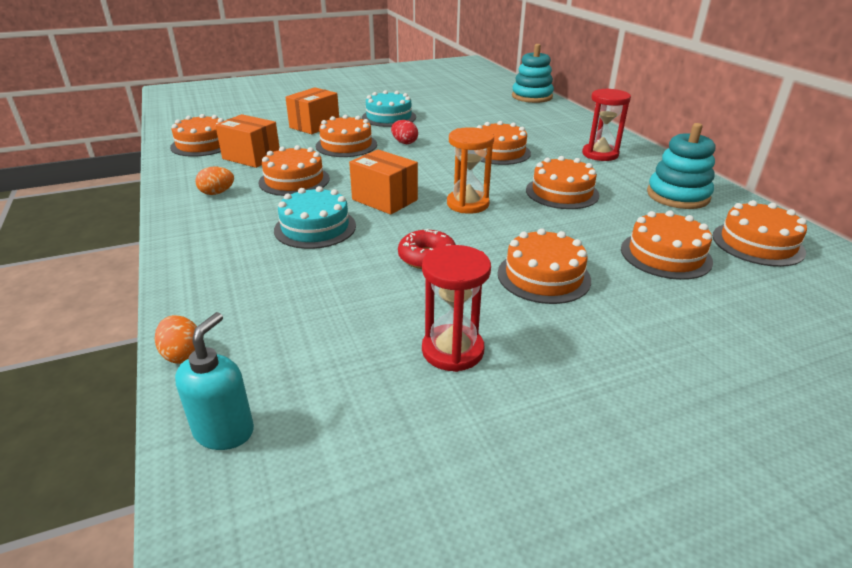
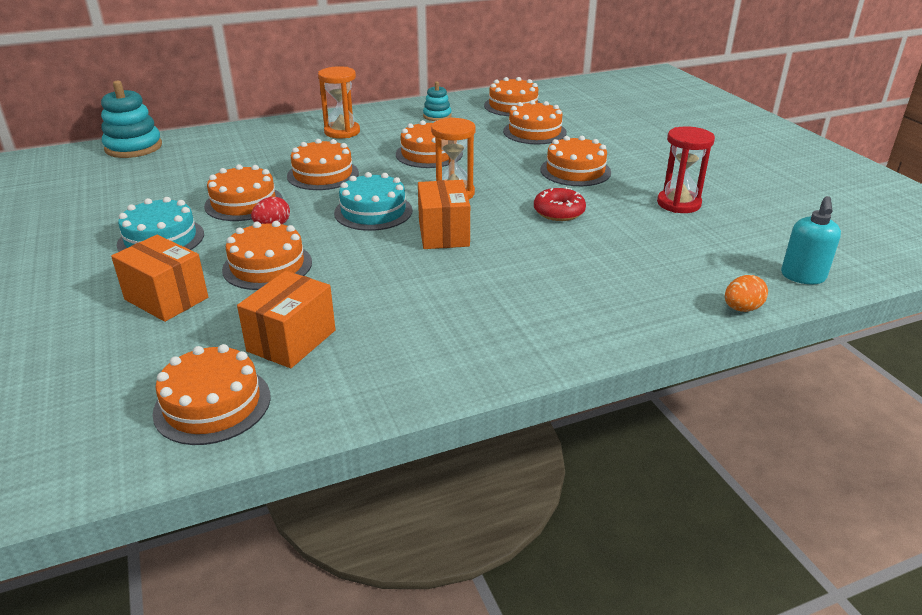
camera: 90 degrees left, 0 degrees up
(217, 193) = (421, 350): orange egg -> none
(224, 431) = (803, 276): turquoise soap dispenser -> turquoise soap dispenser turned 90 degrees counterclockwise
(294, 180) = (385, 294): orange cake -> orange cake (244, 203)
(315, 228) = (512, 268): turquoise cake -> turquoise cake (373, 211)
(384, 200) = (443, 234): orange box -> orange box turned 45 degrees counterclockwise
(600, 154) = (342, 132): red hourglass -> orange hourglass
(677, 196) = (437, 116): turquoise stacking toy -> turquoise stacking toy, size x0.57

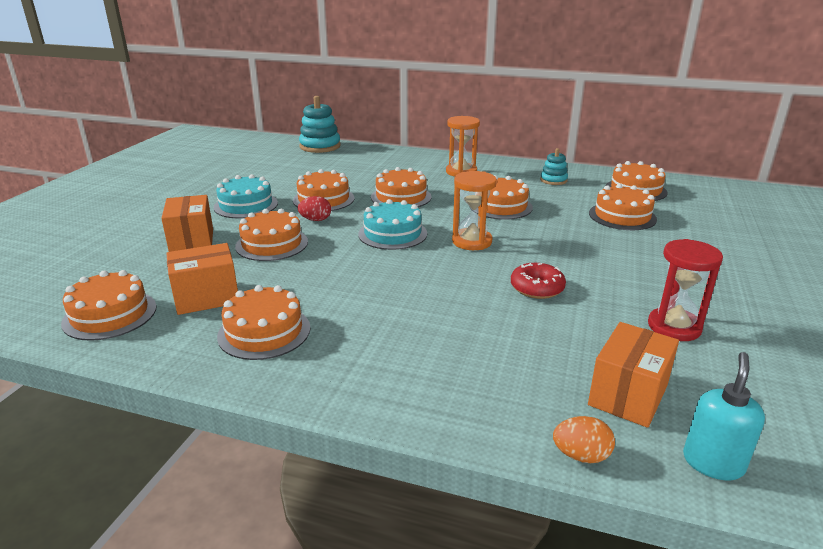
camera: 40 degrees right, 5 degrees down
(443, 234) = (415, 268): orange box -> orange box (628, 395)
(575, 171) = (609, 260): orange cake -> orange cake (264, 332)
(803, 276) = (713, 463): turquoise soap dispenser -> turquoise soap dispenser turned 150 degrees clockwise

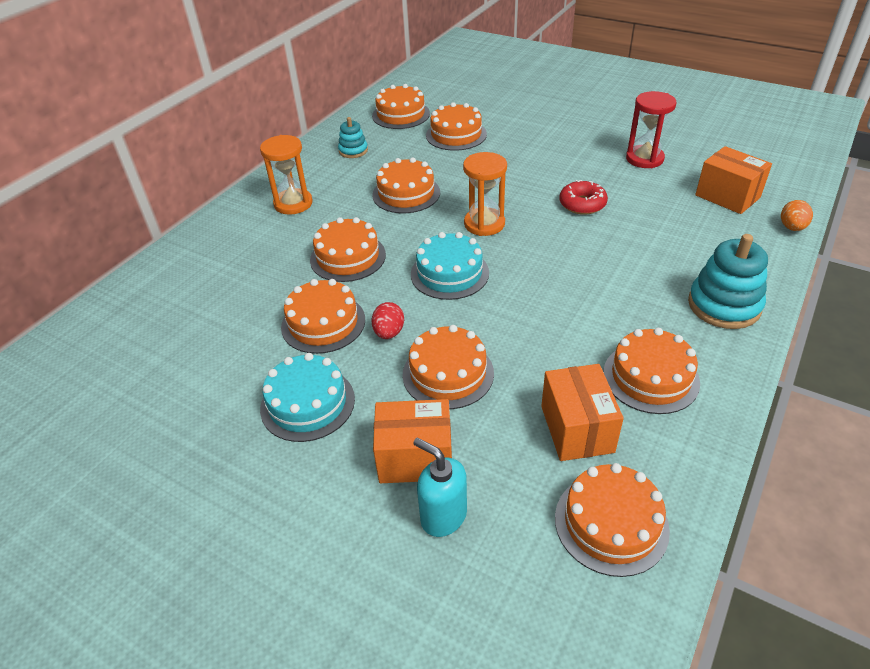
camera: 75 degrees left, 15 degrees up
(320, 146) = (97, 319): turquoise stacking toy -> turquoise stacking toy (724, 305)
(713, 463) = (787, 184): turquoise soap dispenser -> turquoise soap dispenser (443, 516)

